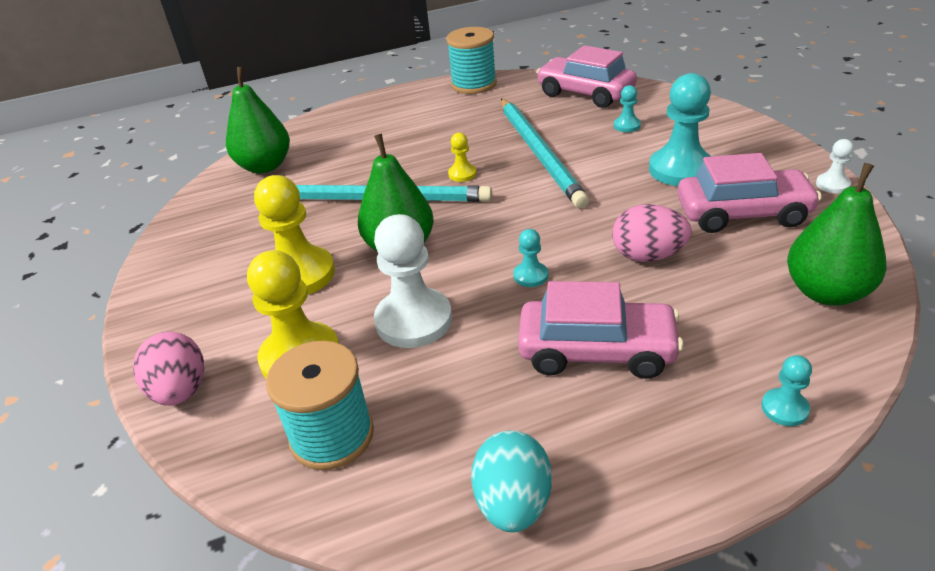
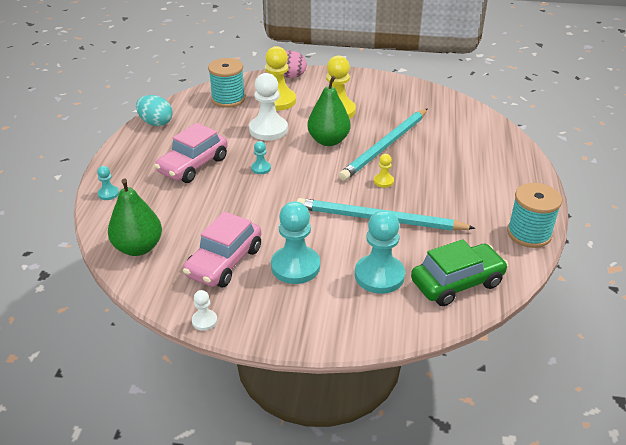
camera: 115 degrees right, 0 degrees up
(265, 166) = (465, 120): green pear -> none
(585, 93) = (457, 283): pink car -> green car
(627, 126) = (379, 275): turquoise pawn -> turquoise pawn, size x2.11
(647, 256) = (232, 208): pink egg -> none

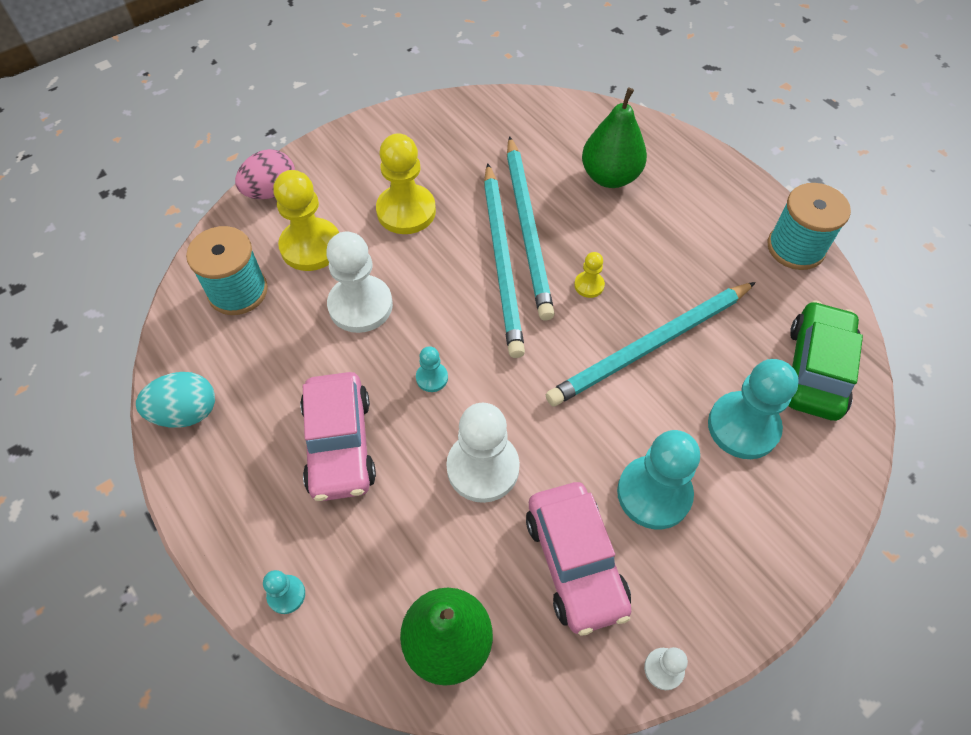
camera: 45 degrees left, 20 degrees up
(235, 208) = (483, 468): none -> white pawn
(328, 141) = (455, 268): green pear -> green pear (610, 177)
(354, 150) = (502, 261): none -> turquoise pencil

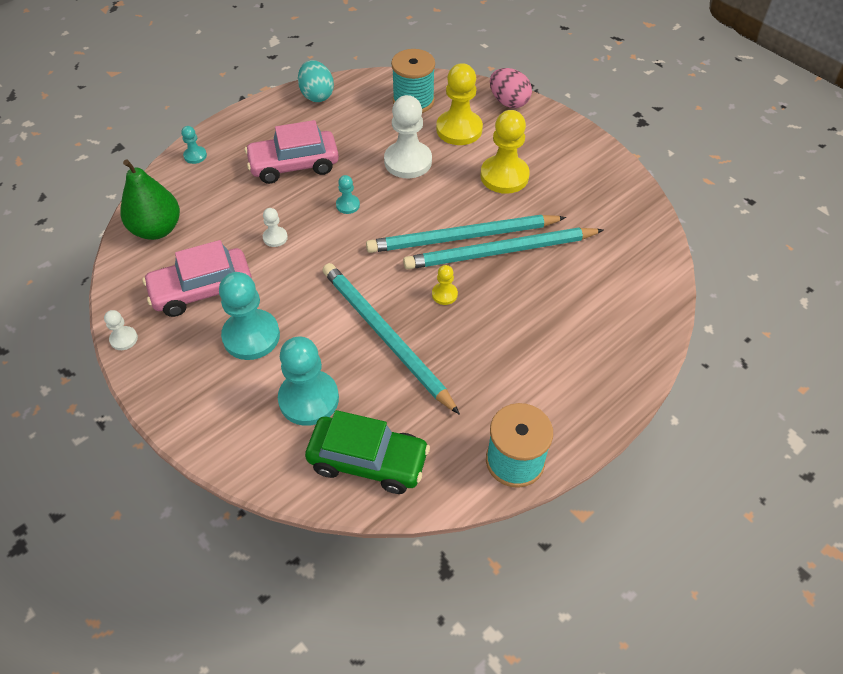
camera: 85 degrees right, 5 degrees down
(483, 468) = (275, 237): white pawn -> white pawn, size x0.47
(610, 177) = (576, 308): green pear -> none

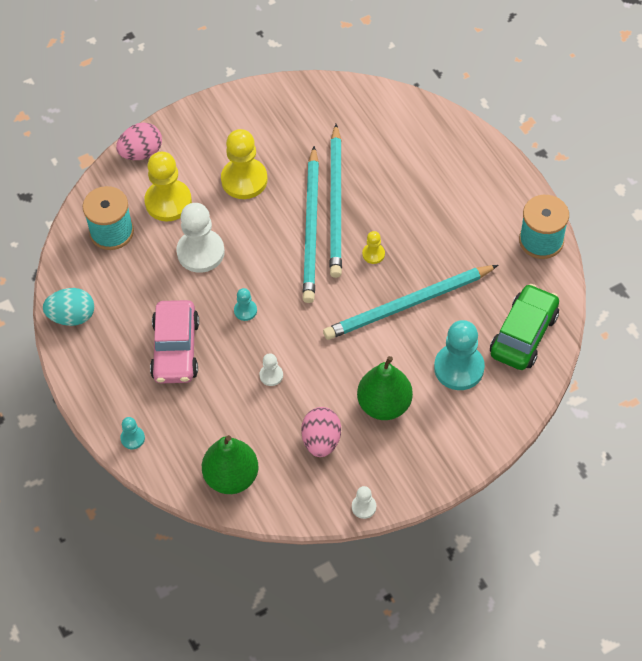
camera: 75 degrees left, 5 degrees up
(202, 290) = (321, 441): pink car -> pink egg
(251, 336) = (384, 404): turquoise pawn -> green pear

